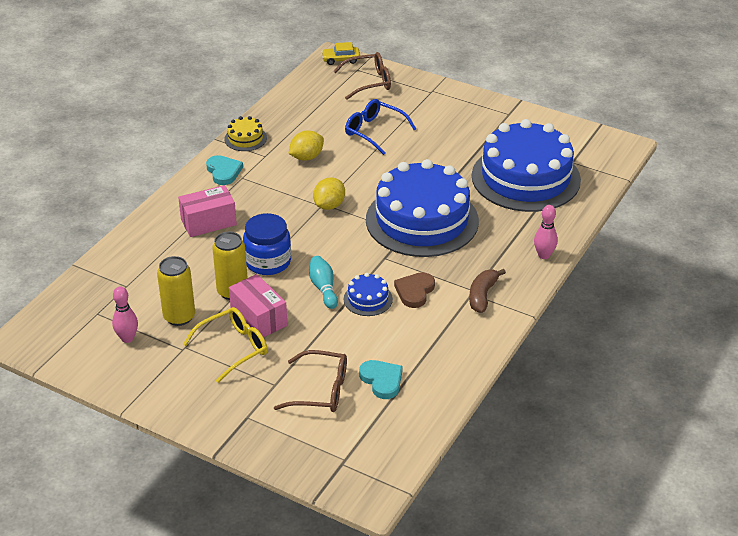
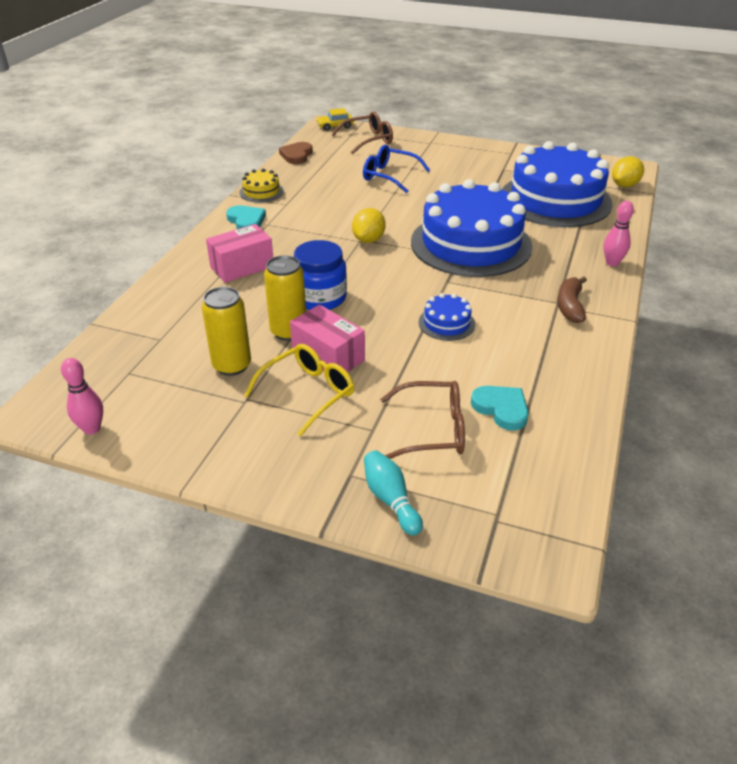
camera: 10 degrees left, 0 degrees up
(127, 338) = (172, 397): pink bowling pin -> pink bowling pin (92, 429)
(306, 157) = (329, 202): yellow lemon -> yellow lemon (624, 185)
(323, 288) = (392, 317): turquoise bowling pin -> turquoise bowling pin (390, 500)
(414, 291) = (495, 310): brown heart -> brown heart (296, 155)

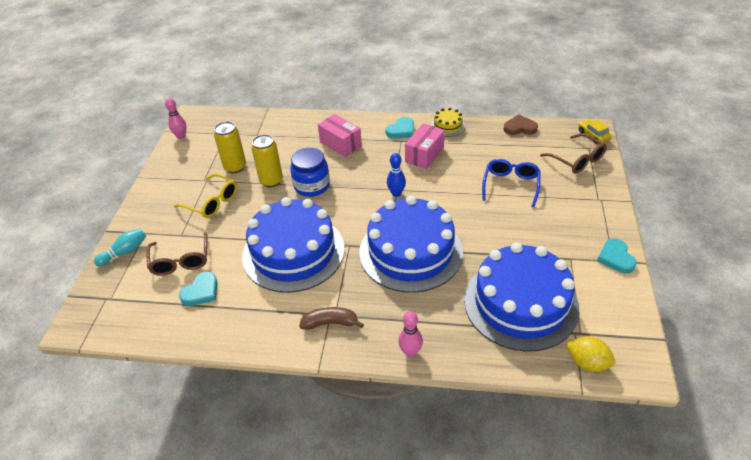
camera: 80 degrees right, 5 degrees up
(328, 356) = (248, 203): pink box -> pink box (424, 155)
(368, 240) = (396, 193): yellow lemon -> blue bowling pin
(446, 323) = (293, 252): blue cake -> blue cake, size x2.46
(508, 151) = (616, 258): none -> turquoise heart

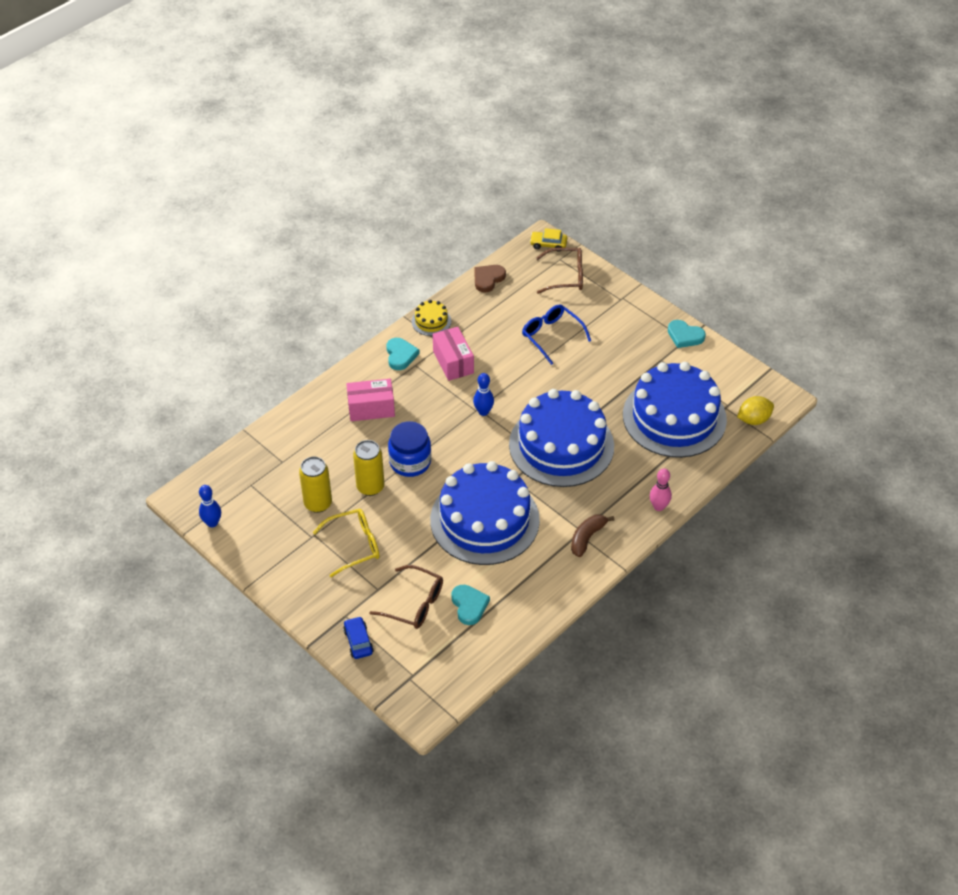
camera: 55 degrees left, 5 degrees up
(125, 252) = (358, 641): turquoise bowling pin -> blue car
(181, 136) = (212, 523): pink bowling pin -> blue bowling pin

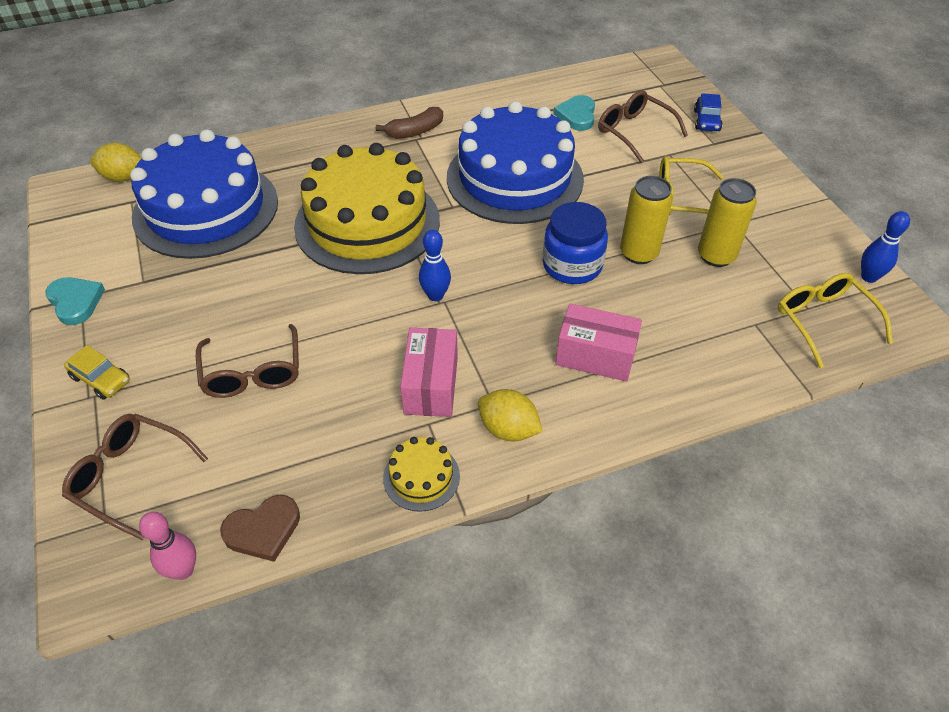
camera: 155 degrees left, 0 degrees up
(240, 478) = (824, 322): none -> yellow glasses
(400, 355) = (508, 429): turquoise heart -> yellow lemon
(548, 244) = (91, 568): yellow car -> yellow car (101, 379)
(552, 336) = (252, 372): blue glasses -> brown glasses
(561, 445) = (367, 223): blue cake -> yellow cake
(658, 507) = (317, 134): pink bowling pin -> pink bowling pin (183, 570)

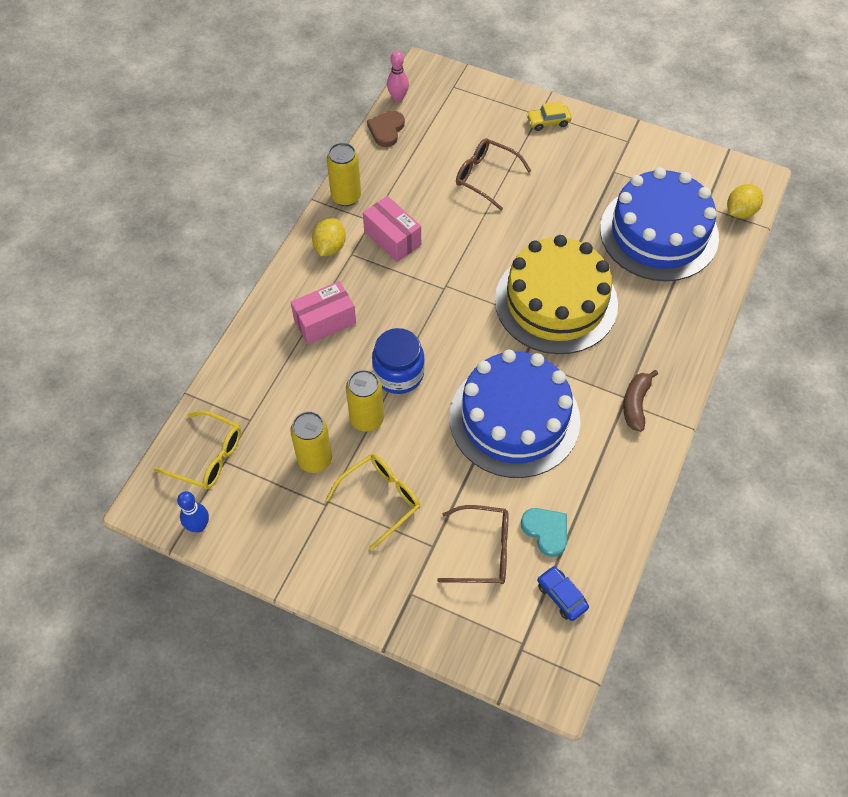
camera: 135 degrees right, 10 degrees up
(75, 302) = (625, 137): turquoise heart -> none
(131, 477) = (468, 104): brown glasses -> none
(421, 477) = (346, 197): yellow cake -> yellow can
(435, 295) = (453, 288): blue bowling pin -> none
(508, 429) = (330, 247): yellow lemon -> yellow lemon turned 60 degrees counterclockwise
(706, 121) = (440, 622): blue car -> blue car (561, 596)

